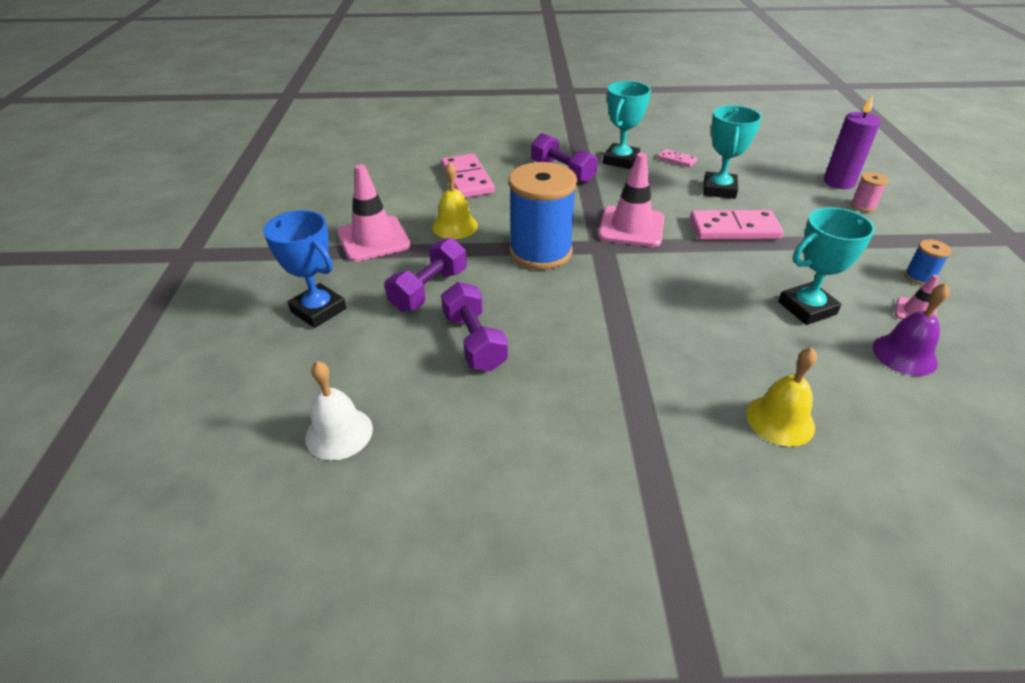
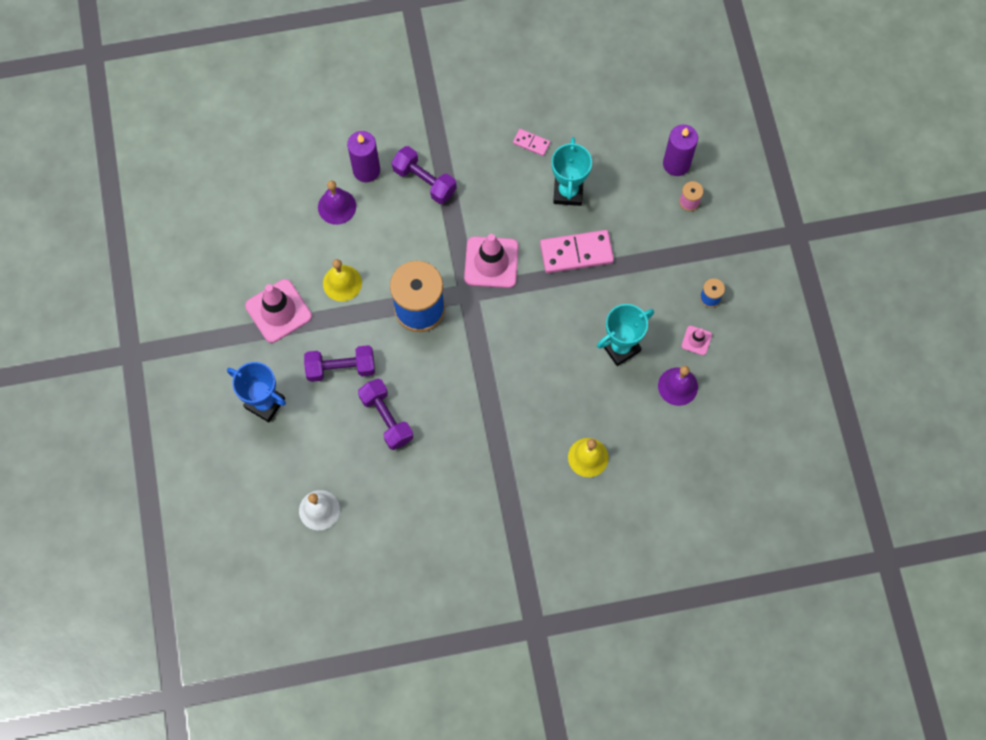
camera: 10 degrees left, 30 degrees up
(429, 290) = (341, 368): purple dumbbell -> purple dumbbell turned 60 degrees clockwise
(467, 179) = (337, 206): pink domino -> purple bell
(504, 162) = (366, 170): none -> purple candle
(620, 160) = (478, 151): turquoise trophy -> none

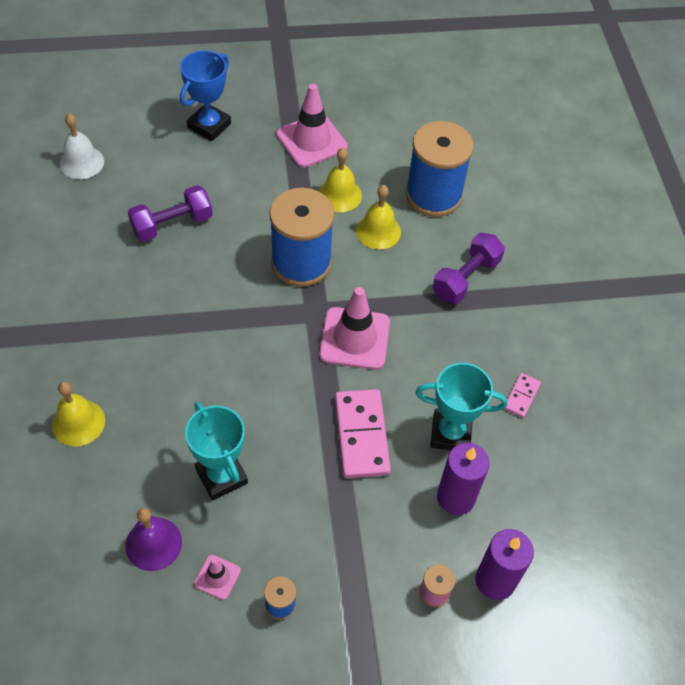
camera: 90 degrees right, 15 degrees down
(337, 206) = (433, 195): purple bell -> blue spool
(341, 368) = (238, 188): purple dumbbell -> none
(366, 170) = (479, 224): purple candle -> purple candle (456, 497)
(380, 249) = (378, 231): none -> yellow bell

